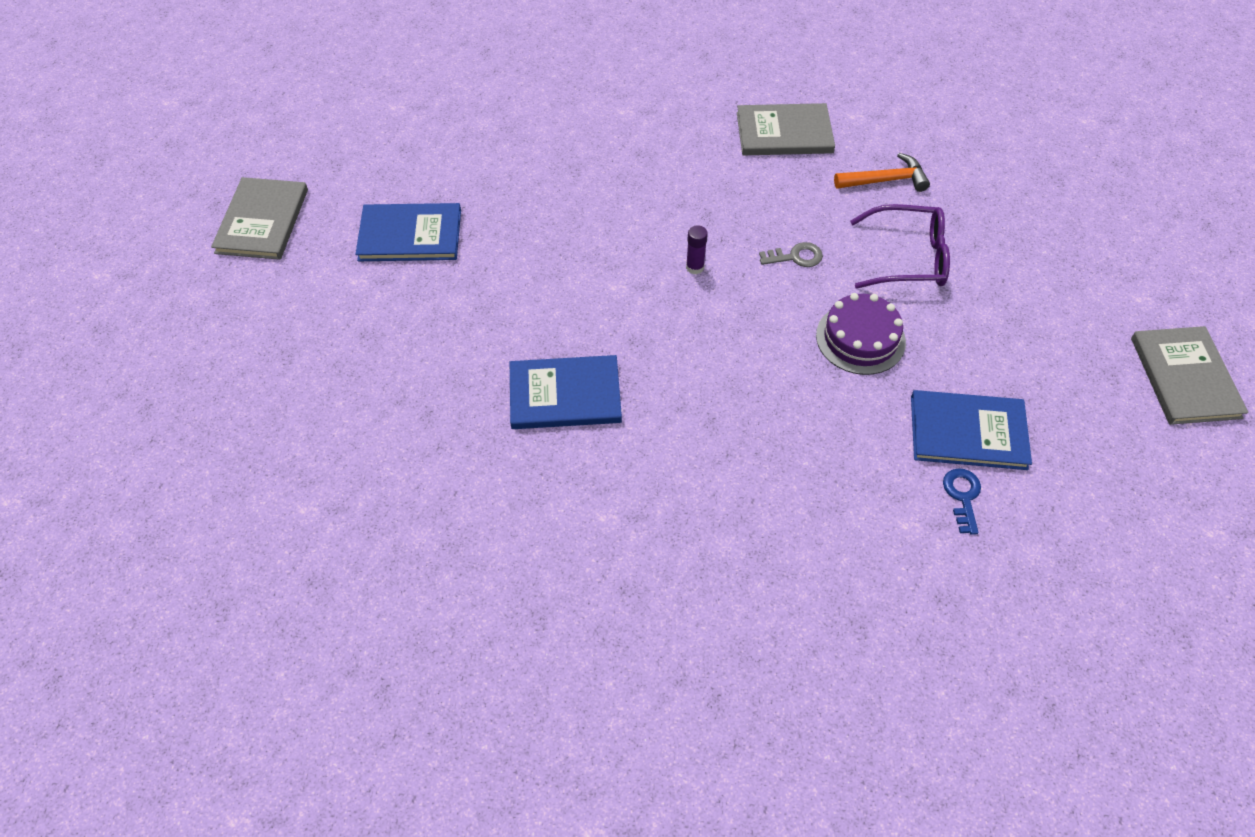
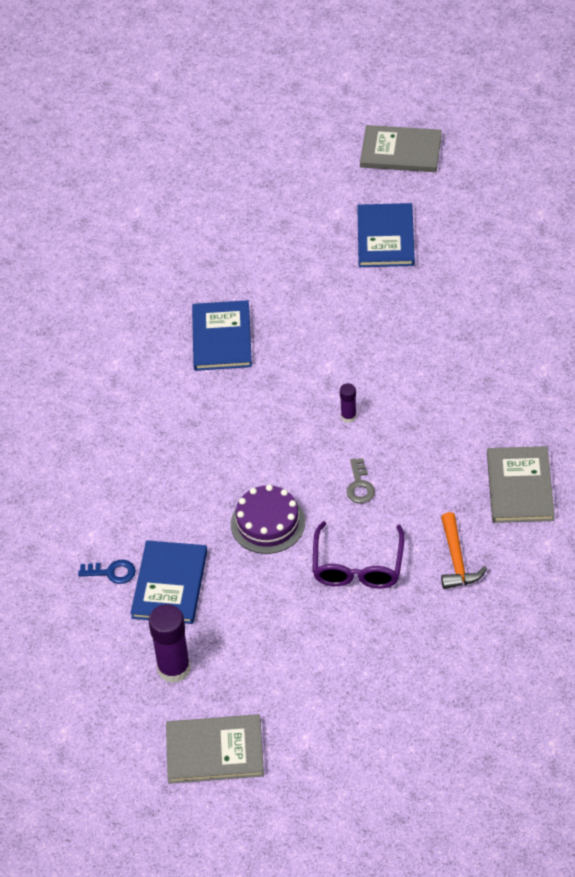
camera: 95 degrees right, 5 degrees down
(1088, 421) = (174, 668): none -> purple glue stick

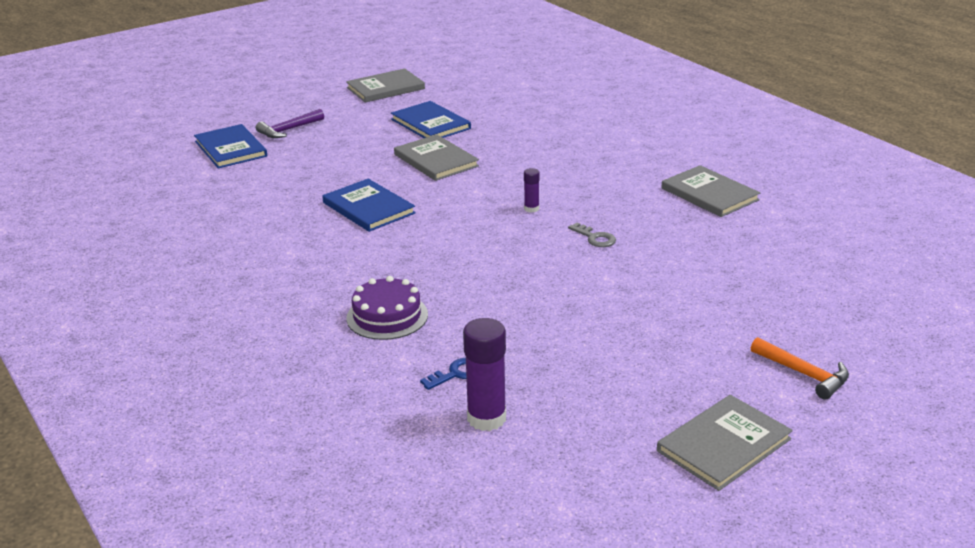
camera: 40 degrees left, 20 degrees down
(170, 584) = (522, 357): blue book -> blue book (231, 149)
(174, 668) = (604, 408): purple glue stick -> purple glue stick (486, 418)
(255, 179) = (288, 130): none -> purple hammer
(268, 523) = (553, 286): purple cake -> purple cake (387, 316)
(336, 299) = (435, 160): none -> grey book
(357, 567) = (662, 279): purple glasses -> none
(457, 560) = (727, 245): orange hammer -> orange hammer (804, 374)

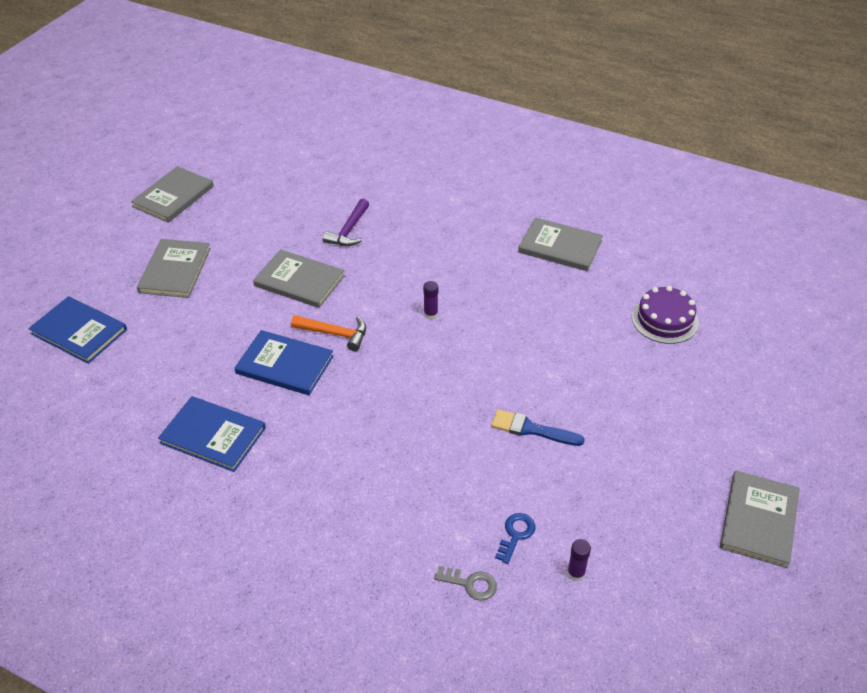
camera: 30 degrees left, 15 degrees up
(288, 130) = (119, 285): purple hammer -> purple hammer (349, 230)
(340, 131) = (175, 270): none -> grey book
(387, 316) = (407, 493): purple cake -> purple cake (665, 320)
(431, 124) = (257, 233): blue book -> blue book (213, 435)
(486, 418) = (576, 573): purple glue stick -> purple glue stick, size x0.51
(547, 309) = (531, 429): none -> blue brush
(595, 238) = (508, 331): grey key -> grey key (470, 584)
(804, 374) = (760, 422): orange hammer -> orange hammer (335, 334)

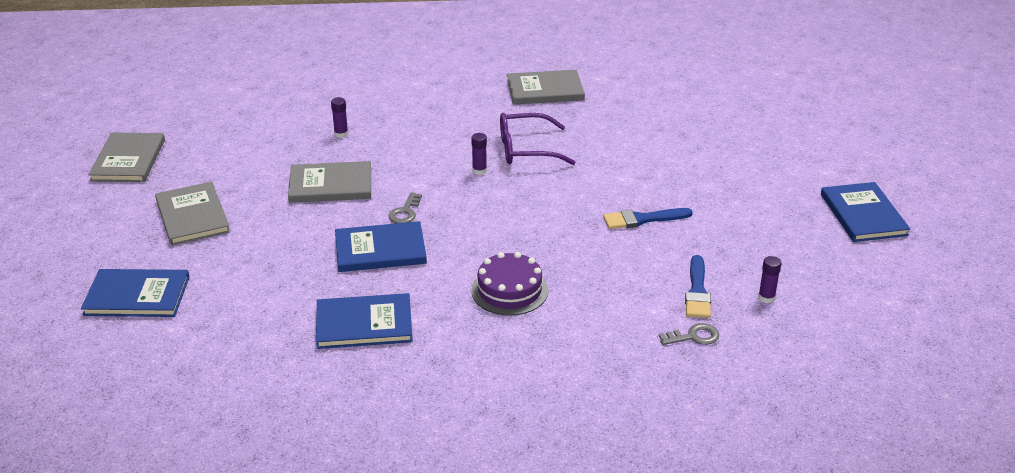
camera: 30 degrees left, 10 degrees down
(335, 334) = (405, 212): orange hammer -> grey key
(349, 230) = (341, 134): purple hammer -> purple glue stick
(489, 307) = (525, 149): none -> purple glasses
(516, 534) = (697, 291): blue key -> blue brush
(665, 320) = (677, 113): purple cake -> purple cake (509, 290)
(758, 520) = (863, 215): grey book -> blue book

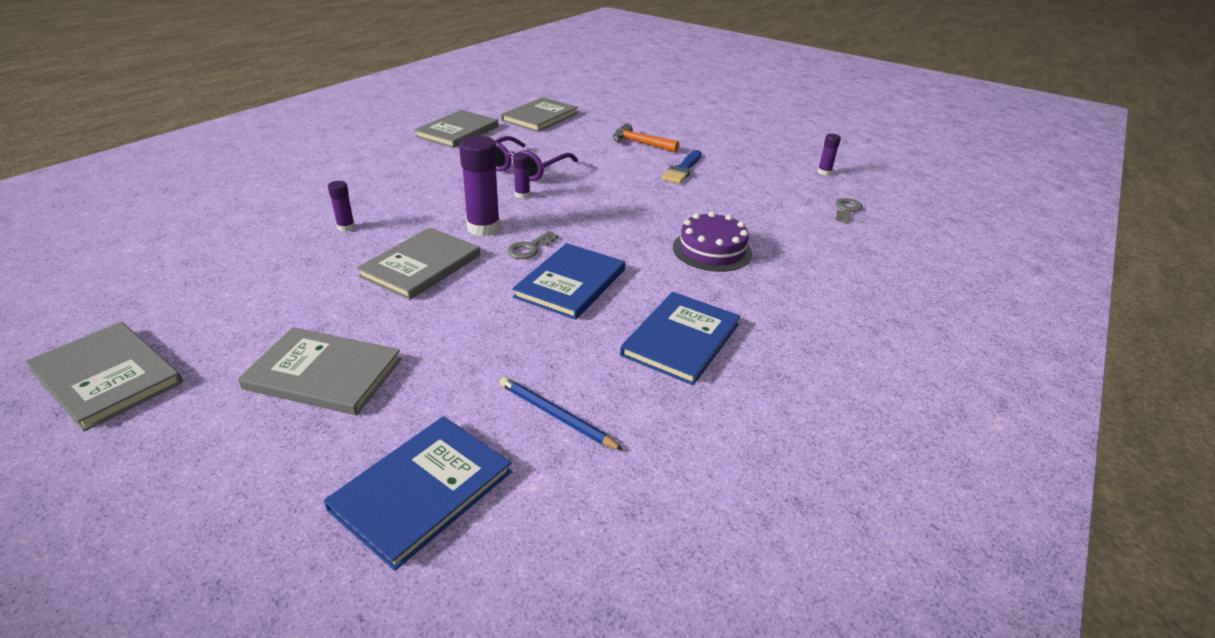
camera: 55 degrees left, 0 degrees up
(234, 309) = (556, 416): none -> blue pencil
(405, 212) = (529, 248): grey key -> grey key turned 75 degrees clockwise
(408, 181) = (483, 228): none -> purple glue stick
(637, 106) = (540, 117): none -> grey book
(664, 176) = (640, 143): none -> orange hammer
(697, 291) = (794, 188): blue brush -> none
(863, 215) = (765, 116): blue book -> none

